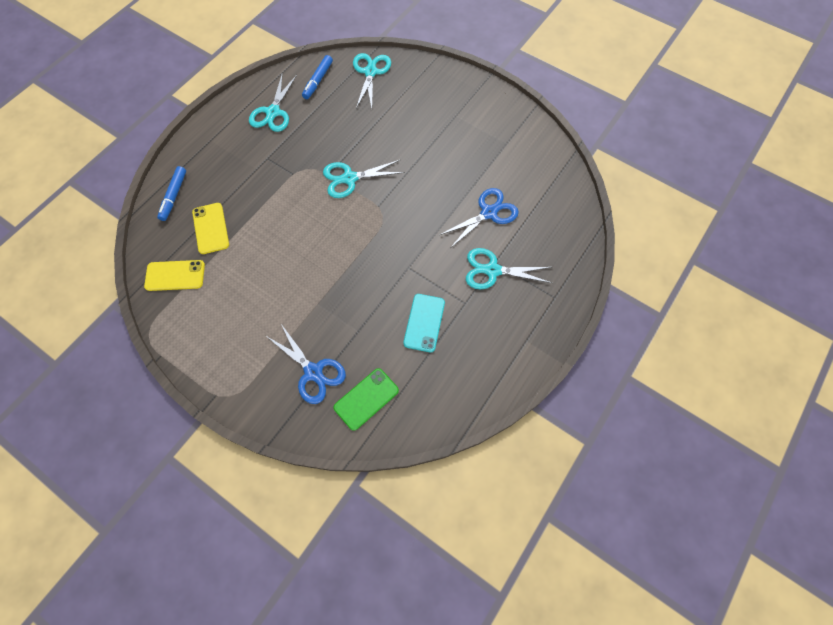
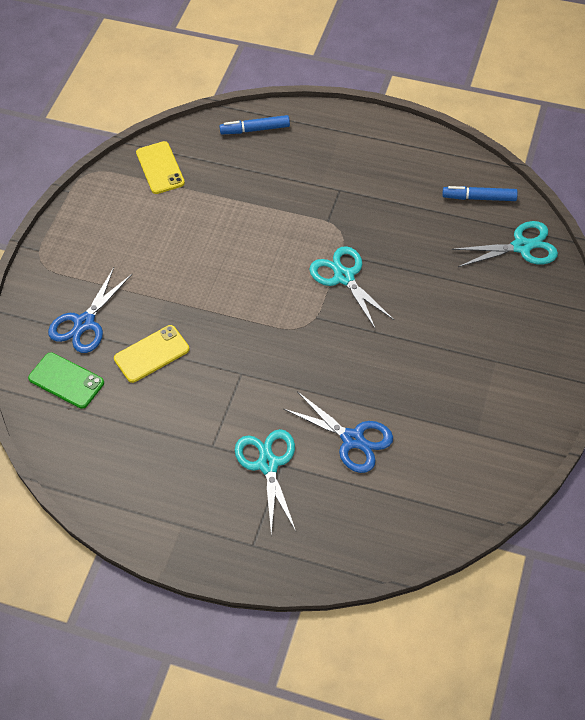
camera: 75 degrees right, 10 degrees down
(211, 228) = (227, 175): yellow phone -> yellow phone (151, 354)
(273, 112) = (408, 172): turquoise scissors -> none
(424, 323) = (173, 410): turquoise phone -> none

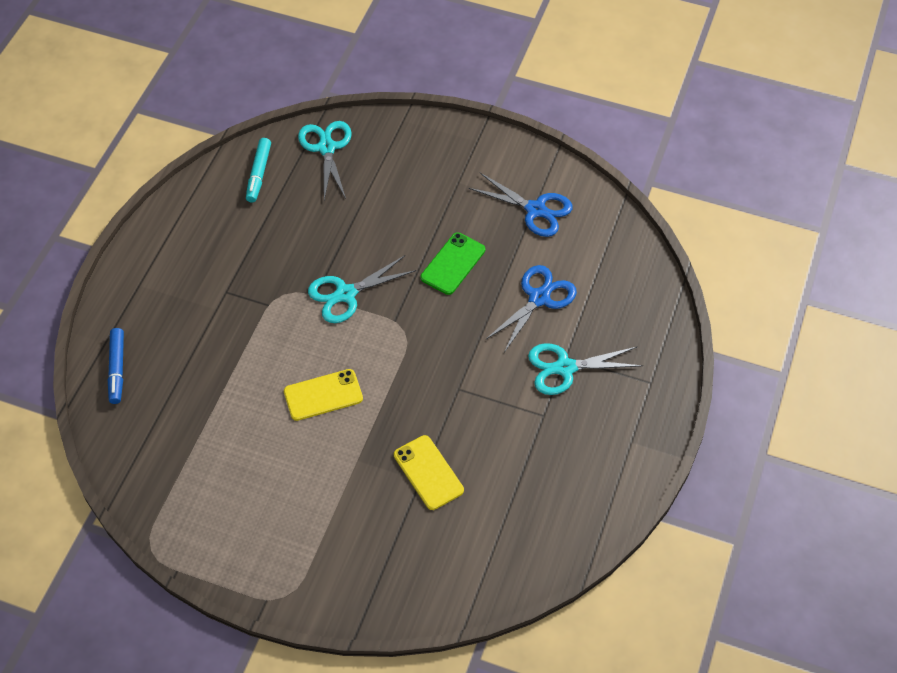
camera: 90 degrees left, 0 degrees up
(66, 380) = (457, 557): green phone -> green phone (453, 264)
(84, 323) = (381, 542): blue scissors -> blue scissors (535, 210)
(160, 168) = (158, 469): yellow phone -> yellow phone (323, 395)
(479, 198) = (259, 174): blue marker -> turquoise marker

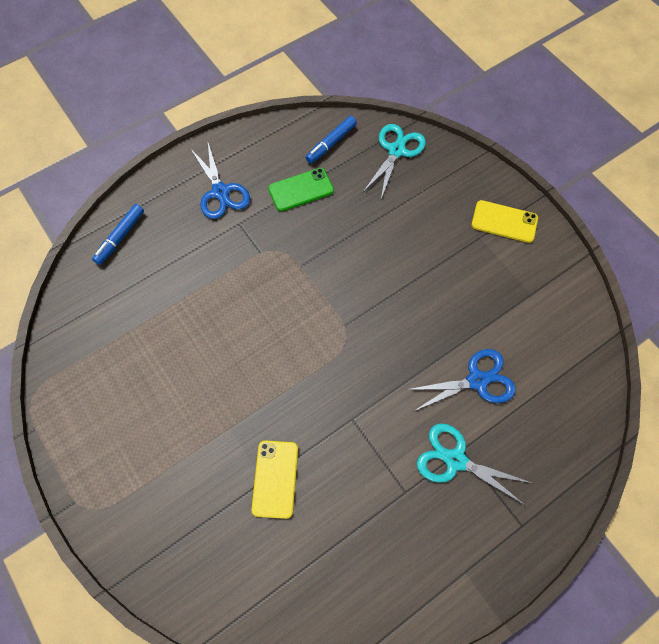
camera: 35 degrees right, 10 degrees up
(259, 174) = (331, 143): turquoise marker -> blue marker
(323, 395) = (245, 354): yellow phone -> yellow phone (504, 222)
(345, 294) = (324, 279): turquoise scissors -> none
(453, 264) = (426, 305): green phone -> green phone (301, 190)
(535, 210) = (529, 299): blue scissors -> blue scissors (220, 192)

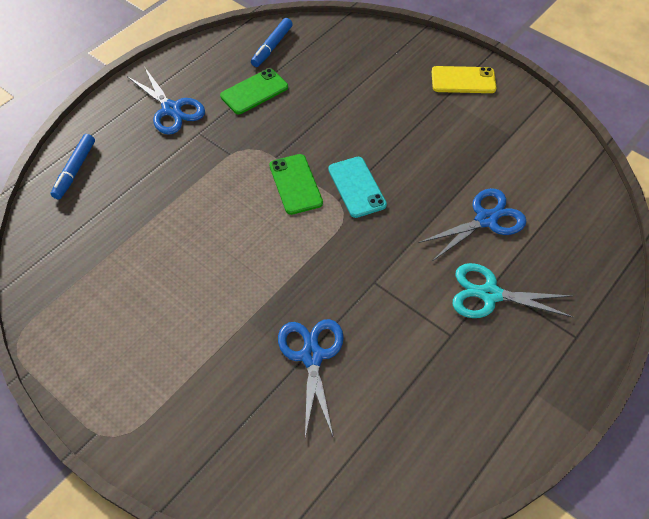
camera: 15 degrees left, 10 degrees down
(275, 478) = (312, 356): yellow phone -> blue scissors
(311, 299) = (295, 184): none -> green phone
(366, 315) = (356, 187): none -> turquoise phone
(396, 151) = (339, 41): turquoise scissors -> none

